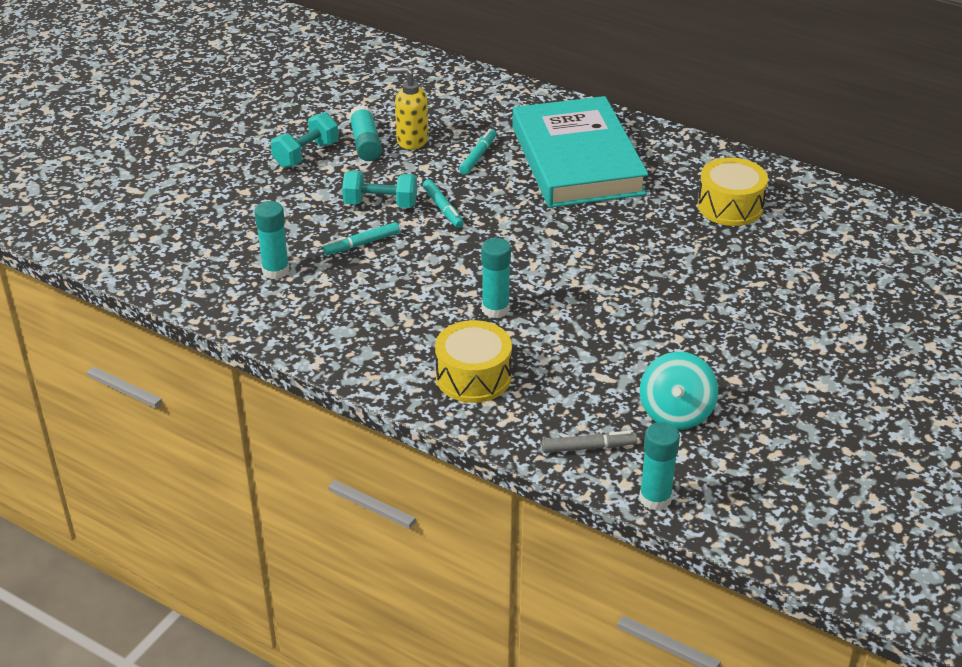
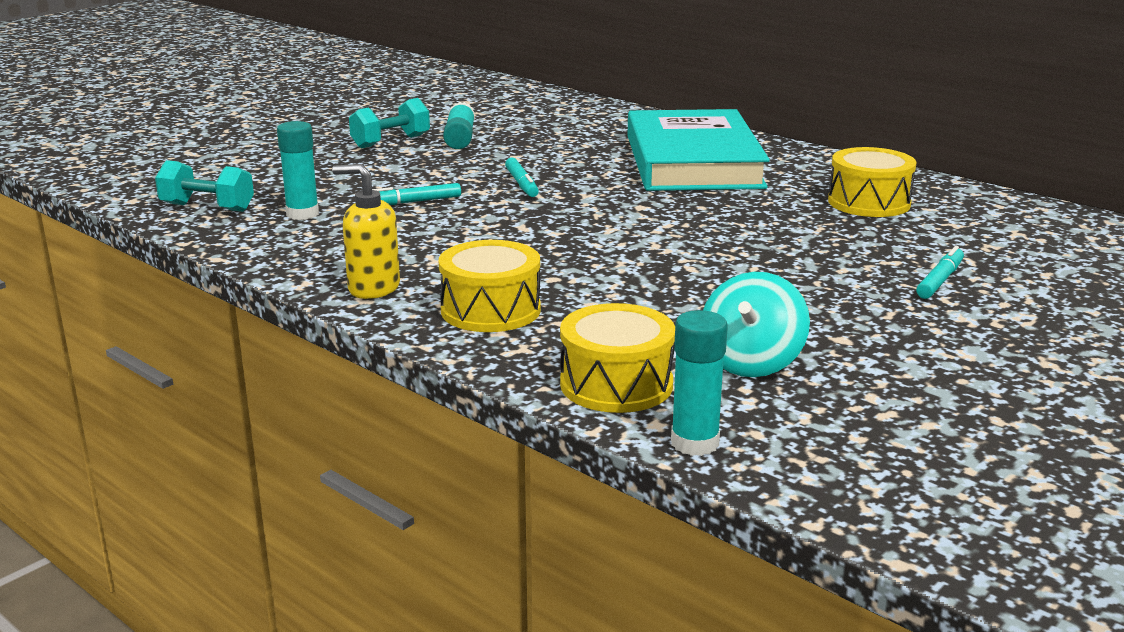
camera: 10 degrees right, 15 degrees down
(380, 204) = (452, 177): turquoise dumbbell -> turquoise dumbbell (207, 208)
(411, 140) = (511, 139): yellow soap dispenser -> yellow soap dispenser (373, 288)
(478, 156) = (580, 153): turquoise marker -> turquoise marker (939, 280)
(495, 309) = (546, 259): turquoise glue stick -> none
(588, 447) = (616, 384): grey marker -> yellow drum

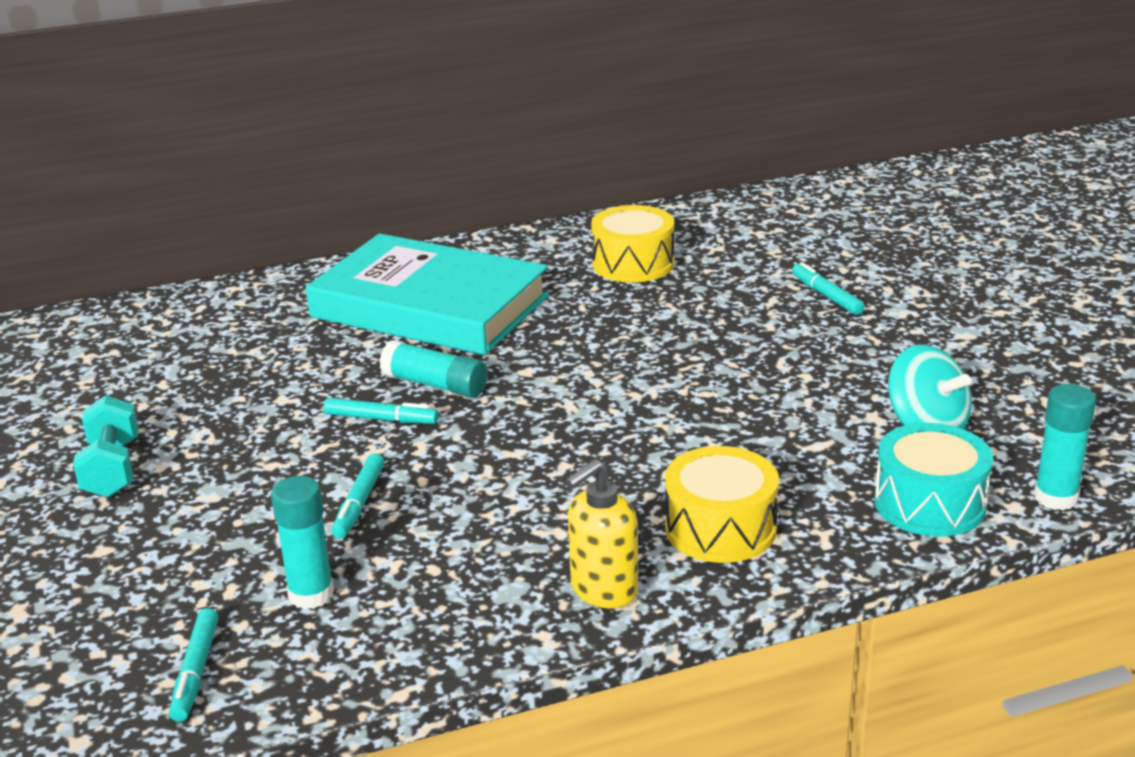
camera: 60 degrees left, 5 degrees up
(207, 208) = (196, 672): turquoise dumbbell -> turquoise marker
(460, 138) = (167, 418): turquoise glue stick -> turquoise glue stick (435, 384)
(616, 384) = (929, 504): yellow drum -> turquoise drum

